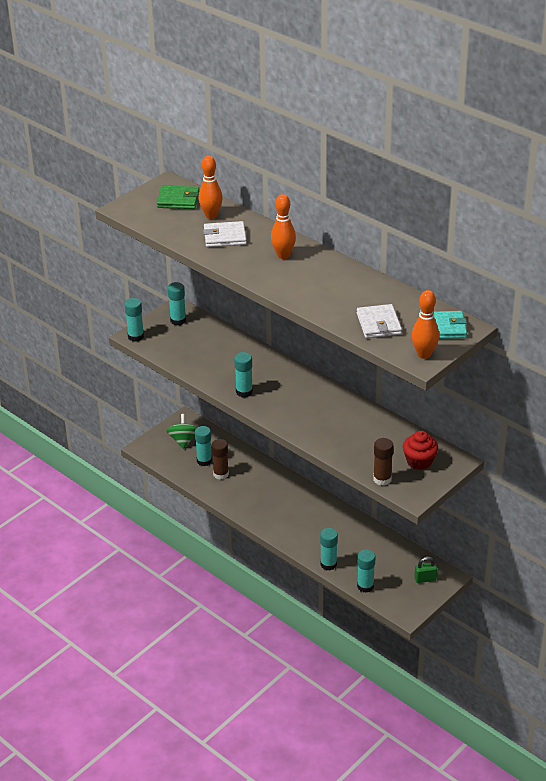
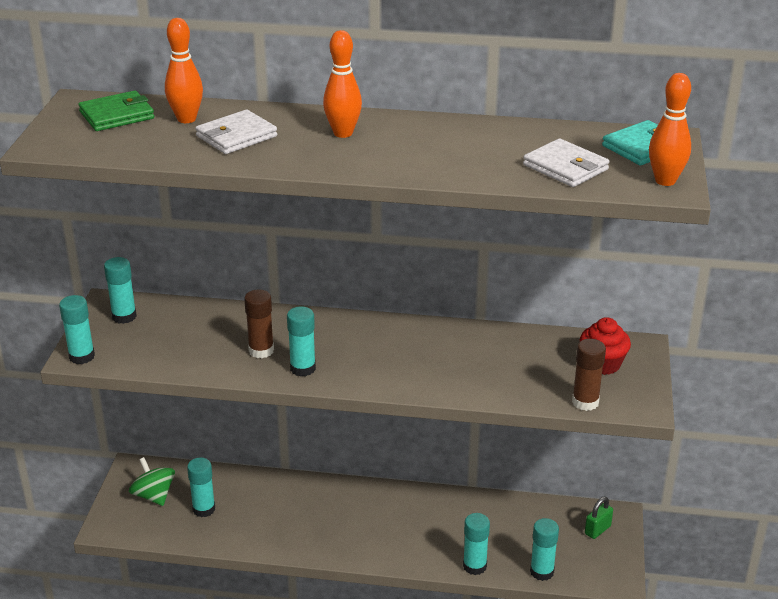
camera: 35 degrees left, 5 degrees down
(221, 474) = (240, 516): brown glue stick -> brown glue stick (261, 350)

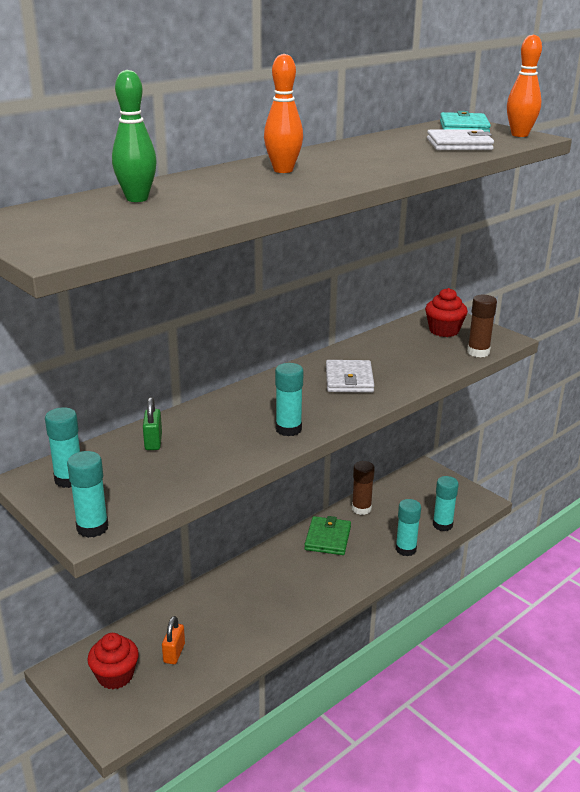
camera: 50 degrees left, 5 degrees down
(117, 115) = (63, 215): green wallet -> green wallet (327, 538)
(154, 495) = (115, 676): green spinning top -> red cupcake
(186, 119) = (137, 199): orange bowling pin -> green bowling pin
(204, 509) = (174, 653): turquoise glue stick -> orange padlock
(236, 136) = (212, 194): white wallet -> white wallet (349, 380)
(261, 350) = (235, 436): brown glue stick -> brown glue stick (361, 509)
(597, 530) = (429, 483): green padlock -> green padlock (153, 442)

